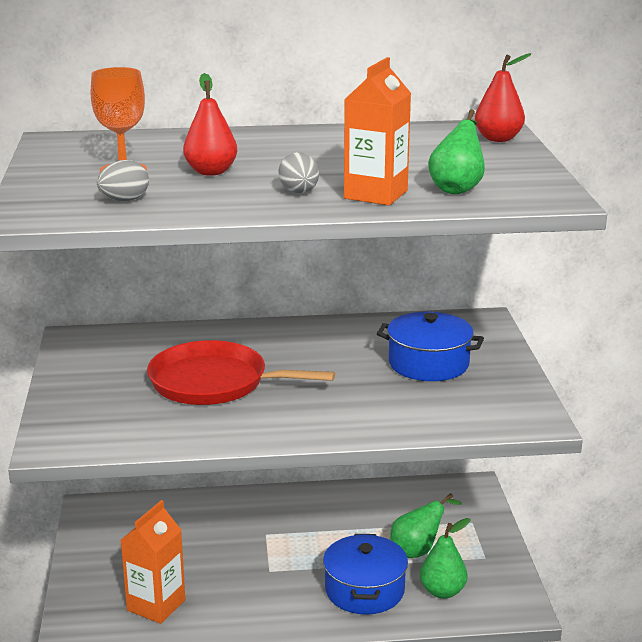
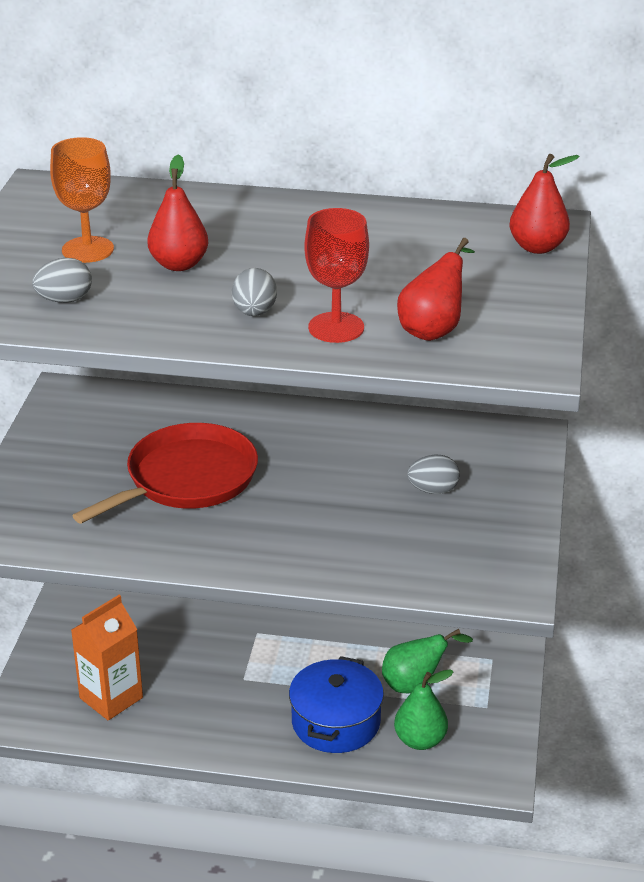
camera: 15 degrees right, 10 degrees up
(214, 382) = (186, 479): red pan -> red pan turned 105 degrees clockwise
(376, 194) = (336, 327): orange carton -> red goblet
(428, 364) = (433, 490): blue pot -> grey egg
(457, 188) = (434, 329): green pear -> red pear

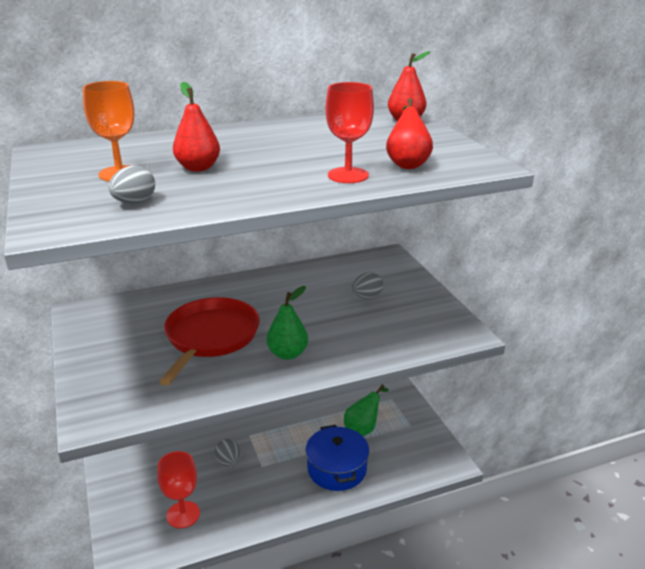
camera: 30 degrees left, 5 degrees down
(111, 698) = (183, 514): orange carton -> red goblet
(254, 312) = (284, 179): grey egg -> grey egg (229, 462)
(420, 740) = (392, 459): green pear -> green pear (288, 354)

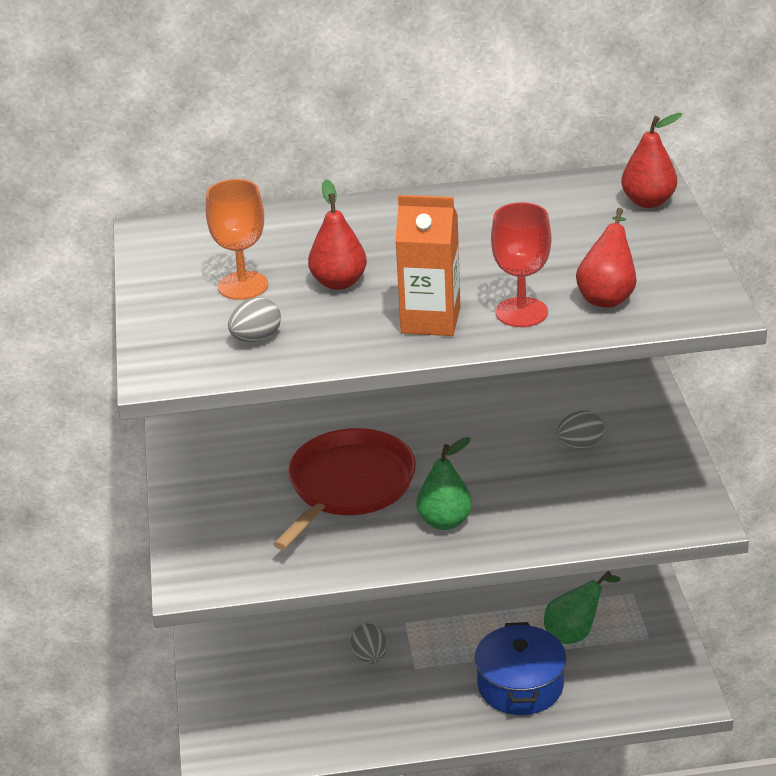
camera: 15 degrees right, 5 degrees up
(183, 514) = (298, 717): red goblet -> none
(278, 183) = (430, 320): none -> orange carton

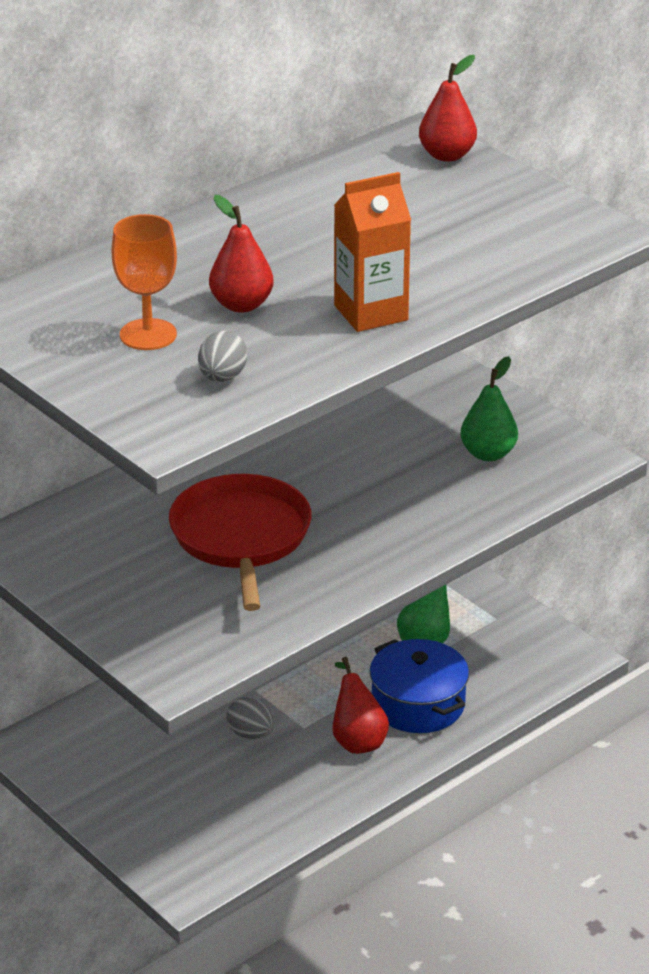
camera: 35 degrees left, 0 degrees up
(445, 521) = (367, 537): green pear -> green pear (488, 454)
(521, 312) = (446, 282): red goblet -> none
(580, 445) = (423, 429): grey egg -> none
(607, 296) = (505, 246): red pear -> red pear (357, 739)

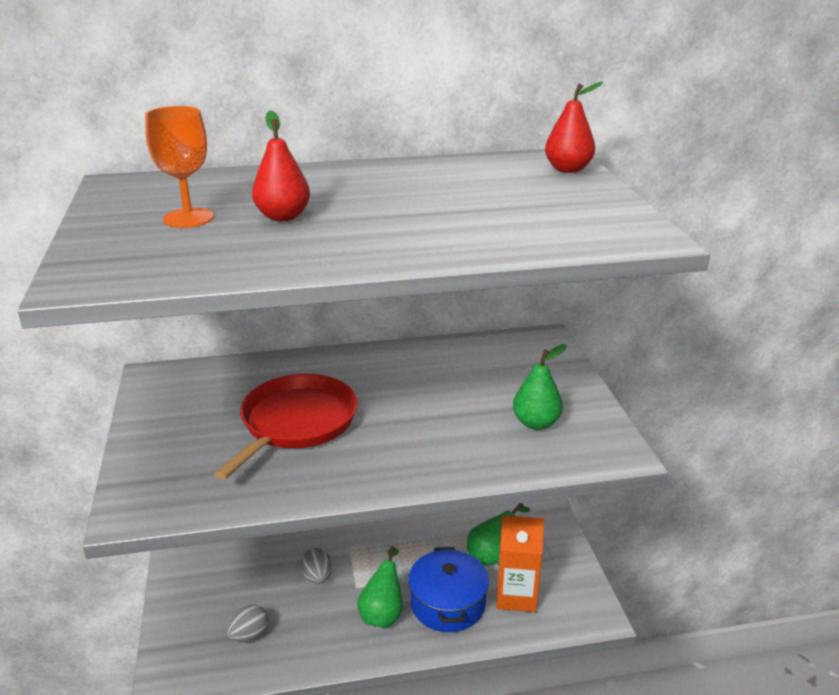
camera: 30 degrees right, 5 degrees down
(222, 377) = (190, 256): grey egg -> grey egg (249, 635)
(357, 739) = (383, 613): red pear -> green pear
(371, 313) = (371, 244): orange carton -> orange carton (516, 596)

